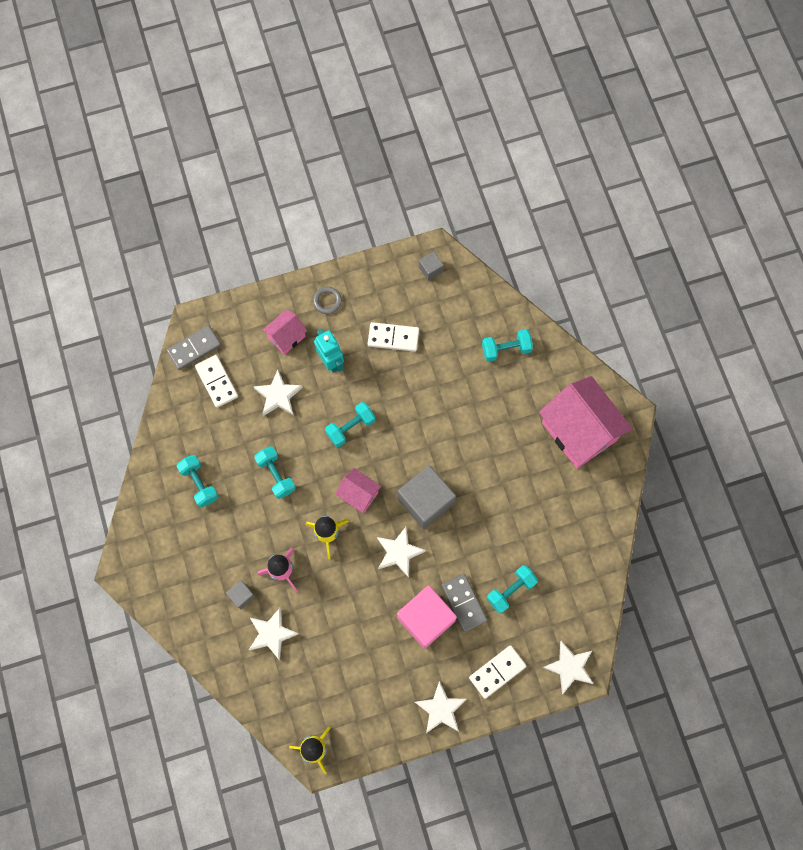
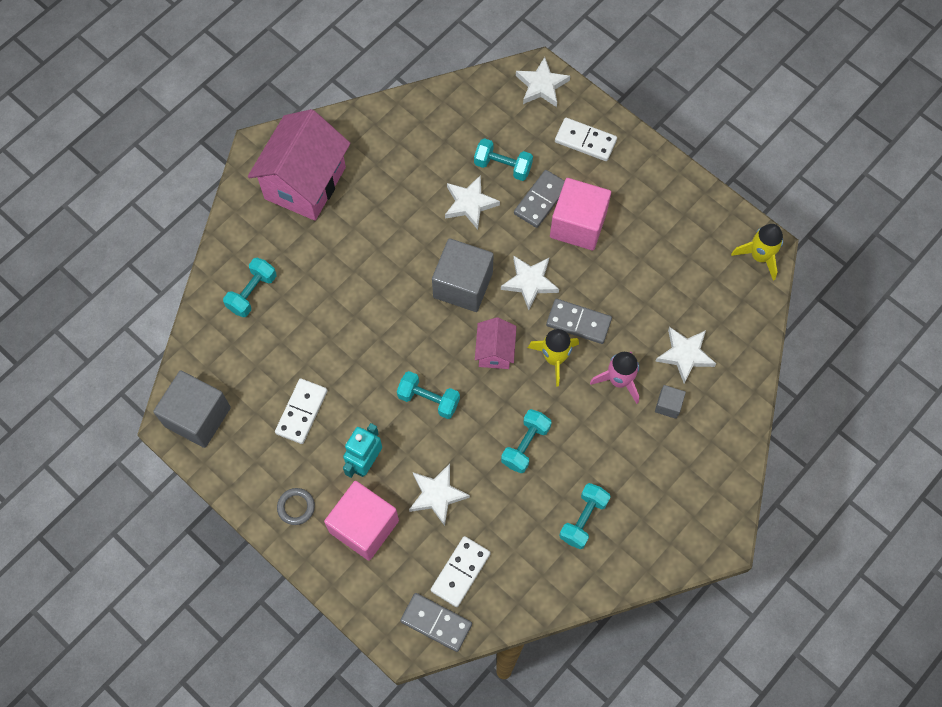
camera: 120 degrees left, 5 degrees down
(286, 337) = (364, 526): pink house -> pink cube
(345, 569) = (578, 322): none -> grey domino
(393, 338) = (301, 412): white domino -> white domino turned 45 degrees clockwise
(430, 269) = (197, 417): grey cube -> grey cube, size x2.15
(440, 709) = (650, 170): white star -> white star (470, 203)
(506, 349) = (252, 293): turquoise dumbbell -> turquoise dumbbell turned 75 degrees clockwise

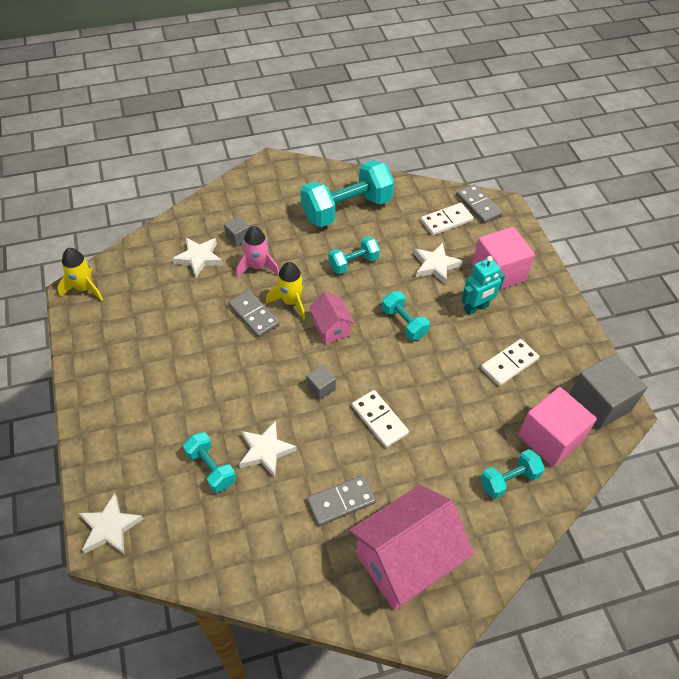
camera: 150 degrees left, 15 degrees down
(296, 507) = (543, 306): grey ring -> none
(463, 285) = (321, 388): grey cube -> grey cube, size x0.47
(495, 351) = (331, 328): pink house -> pink house turned 60 degrees counterclockwise
(530, 282) = (266, 361): white star -> none
(541, 200) = (204, 419): grey domino -> grey domino (341, 501)
(578, 225) = (192, 383): pink cube -> pink cube (550, 438)
(583, 519) = (346, 209): turquoise dumbbell -> turquoise dumbbell, size x1.91
(585, 141) = (121, 449): white domino -> white domino (379, 420)

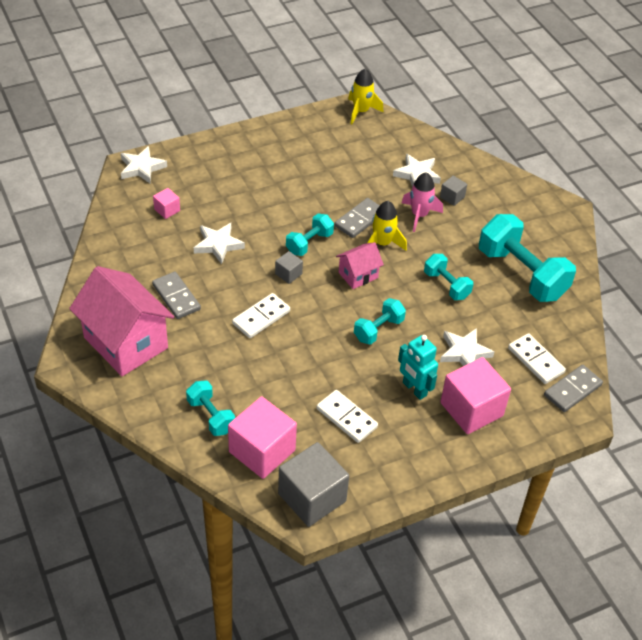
camera: 80 degrees right, 5 degrees down
(196, 502) = (167, 210): none -> pink cube
(211, 468) = (198, 214): turquoise dumbbell -> turquoise dumbbell (309, 243)

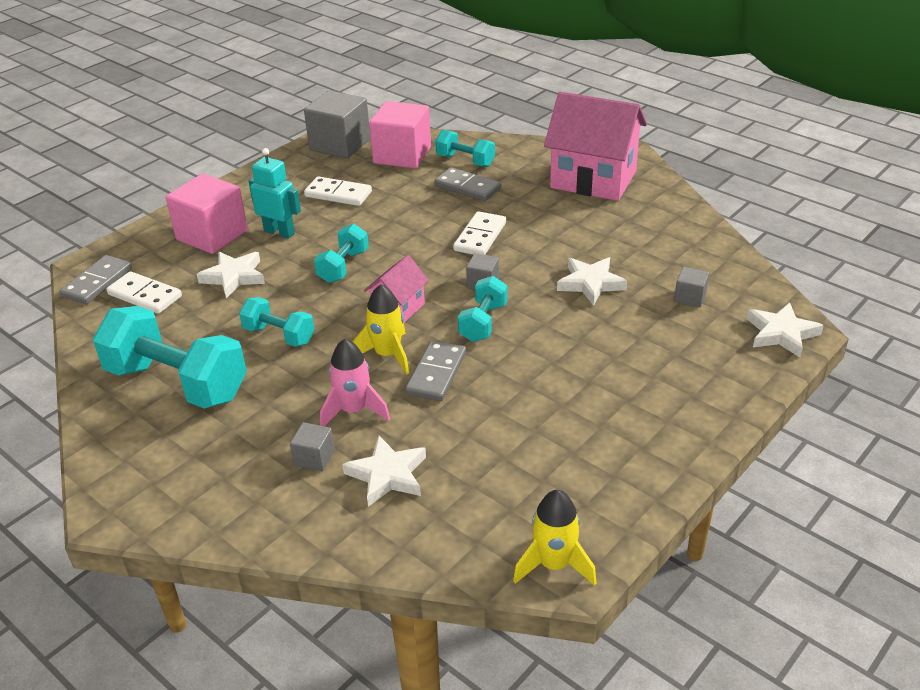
camera: 160 degrees right, 10 degrees down
(167, 210) = (690, 297): pink cube -> grey cube
(176, 297) = (584, 225): grey domino -> grey domino (467, 187)

